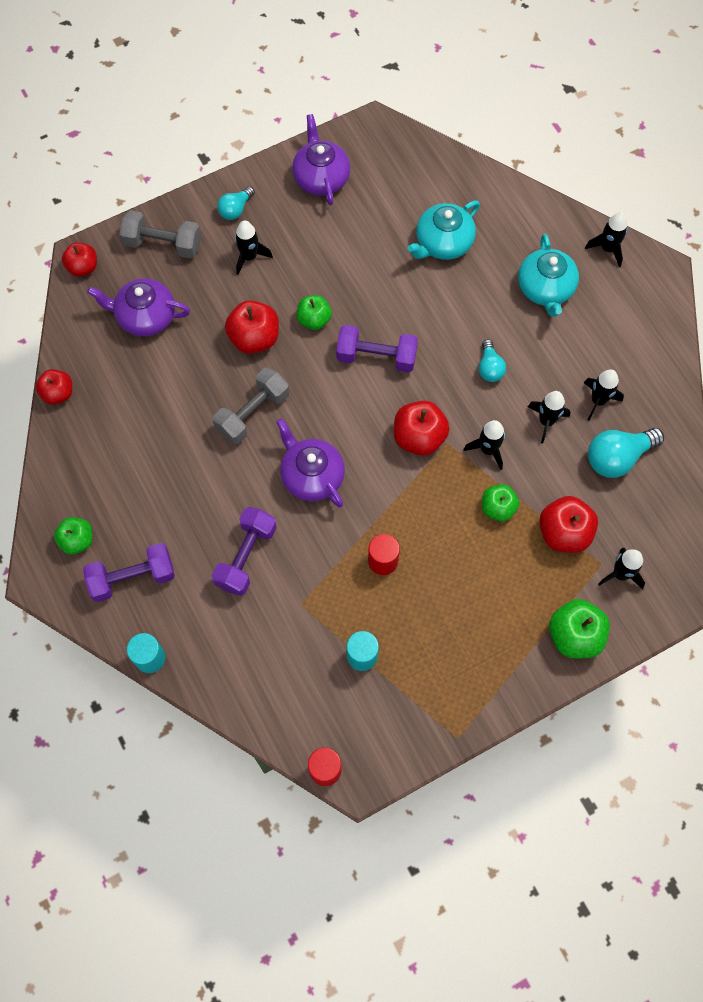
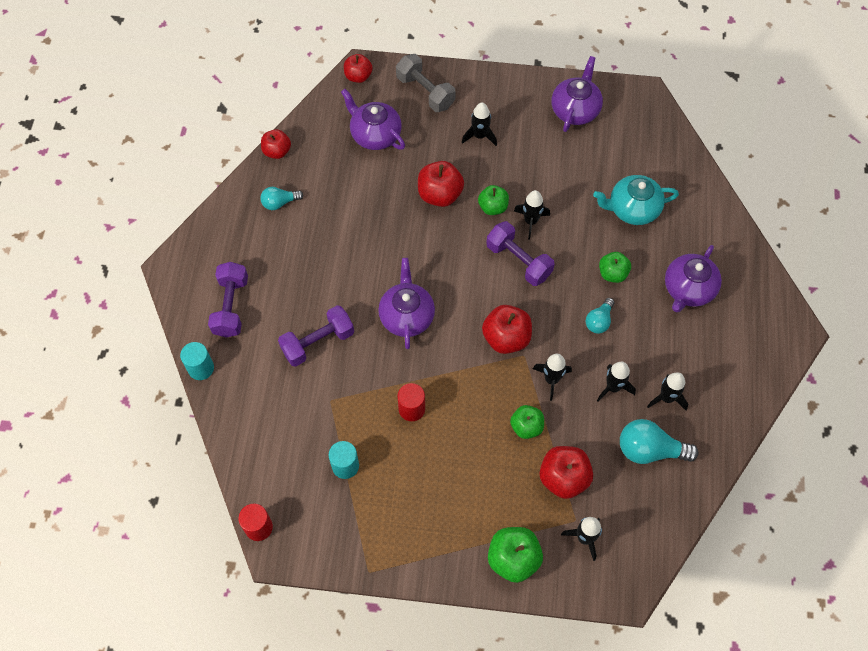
camera: 35 degrees right, 5 degrees down
(77, 540) = (214, 258): green apple -> green apple (612, 273)
(132, 578) = (231, 306): purple dumbbell -> purple dumbbell turned 75 degrees clockwise
(236, 209) = (495, 97): turquoise light bulb -> turquoise light bulb (280, 203)
(252, 413) = (398, 246): grey dumbbell -> none
(545, 289) = (688, 289): turquoise teapot -> purple teapot
(607, 249) = (762, 289): black rocket -> black rocket (531, 221)

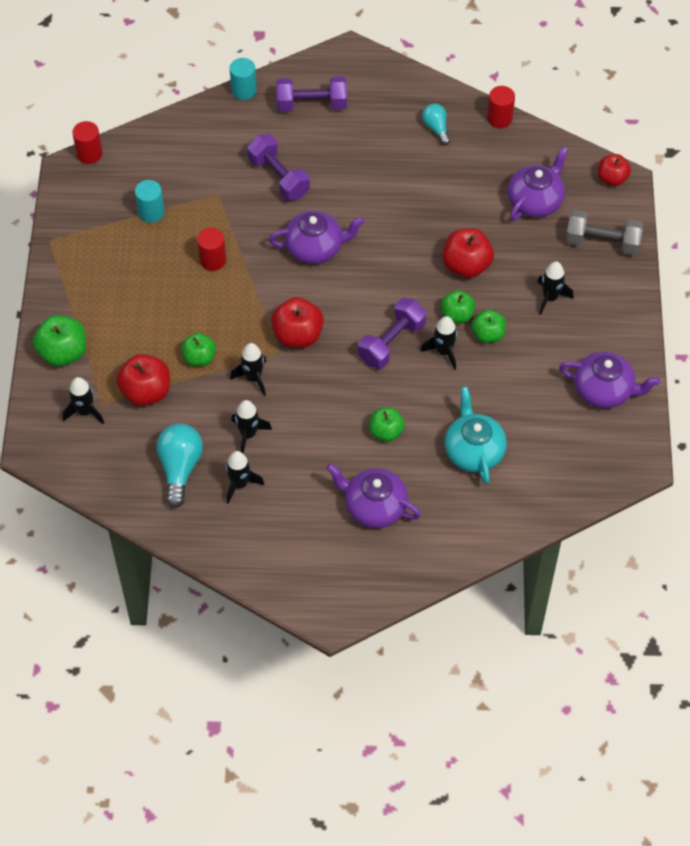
camera: 85 degrees right, 5 degrees down
(277, 151) = (499, 118): red apple -> red cylinder
(425, 92) = (602, 242): grey dumbbell -> grey dumbbell turned 60 degrees clockwise
(515, 186) = (488, 334): none -> green apple
(599, 321) = (326, 420): turquoise light bulb -> none

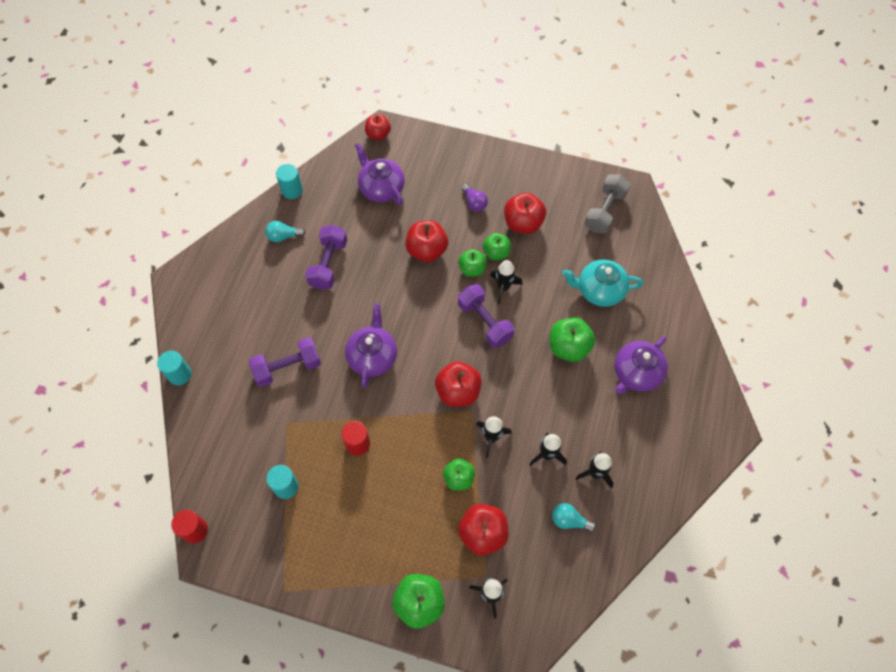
camera: 75 degrees left, 5 degrees up
(180, 468) = (569, 520): turquoise light bulb -> turquoise light bulb, size x0.59
(311, 104) = (219, 323): purple dumbbell -> purple dumbbell (328, 264)
(386, 432) = (568, 347): green apple -> green apple, size x1.52
(499, 118) = (292, 190): red cylinder -> turquoise cylinder
(540, 354) = (523, 223): none -> red apple
(550, 297) = (474, 203): black rocket -> purple light bulb
(602, 242) = (434, 156): grey dumbbell -> grey dumbbell (605, 211)
(604, 390) = (565, 192): purple teapot -> none

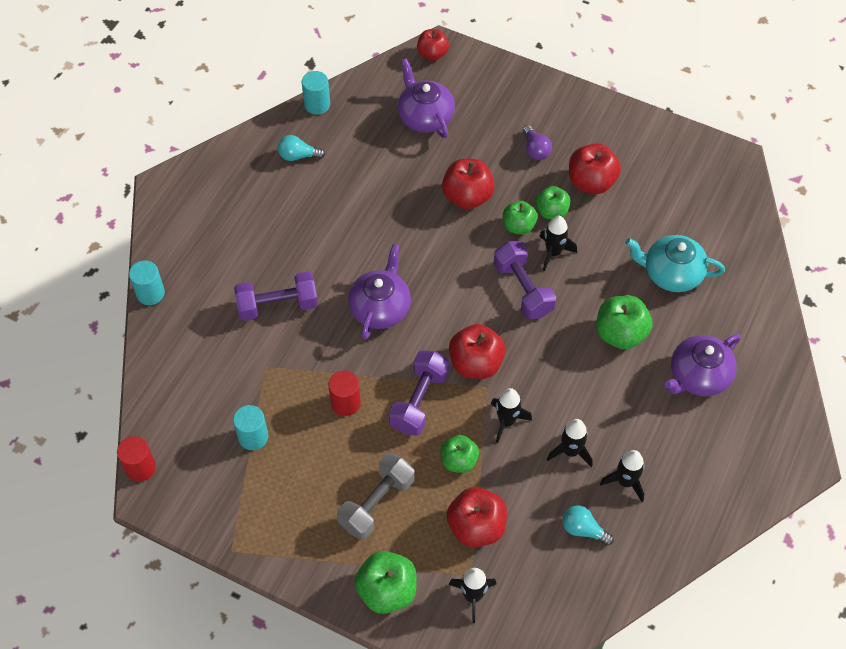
camera: 10 degrees right, 5 degrees down
(328, 264) = (346, 195): purple dumbbell -> purple dumbbell (419, 401)
(605, 211) = (696, 182): grey dumbbell -> grey dumbbell (376, 503)

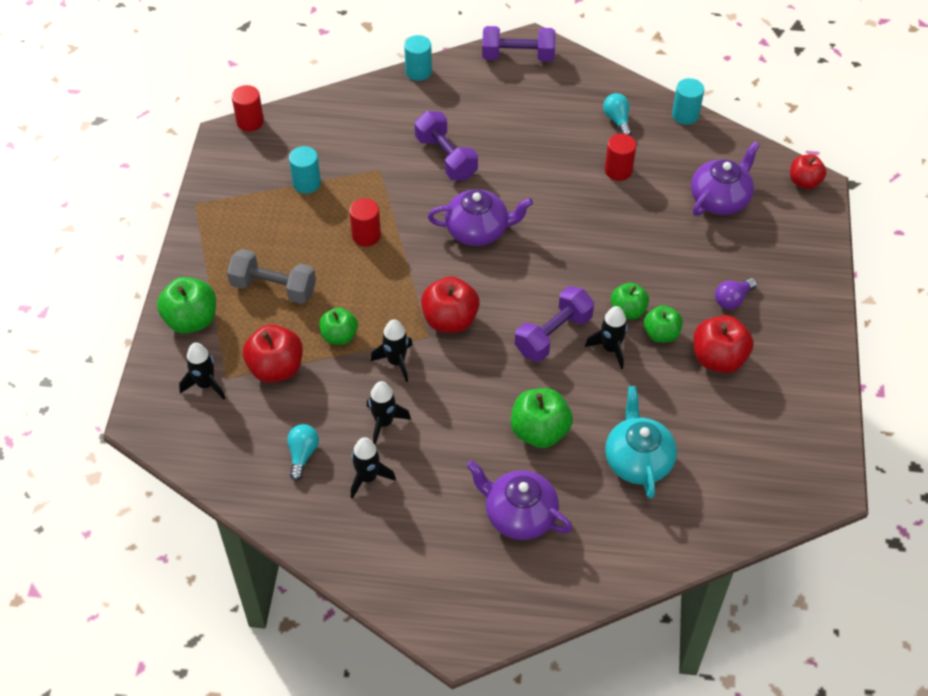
camera: 70 degrees right, 5 degrees down
(359, 177) = (618, 170): none -> red cylinder
(419, 401) = (390, 288): purple dumbbell -> purple dumbbell (518, 56)
(467, 197) = (641, 260): red apple -> none

